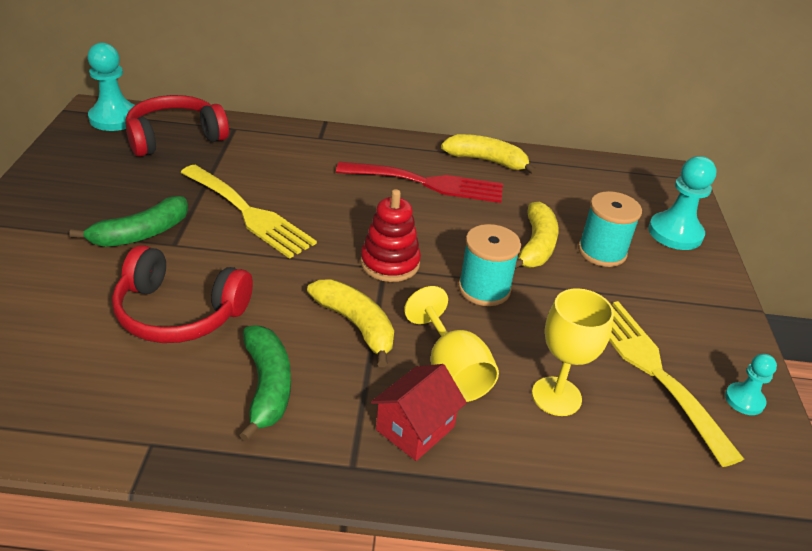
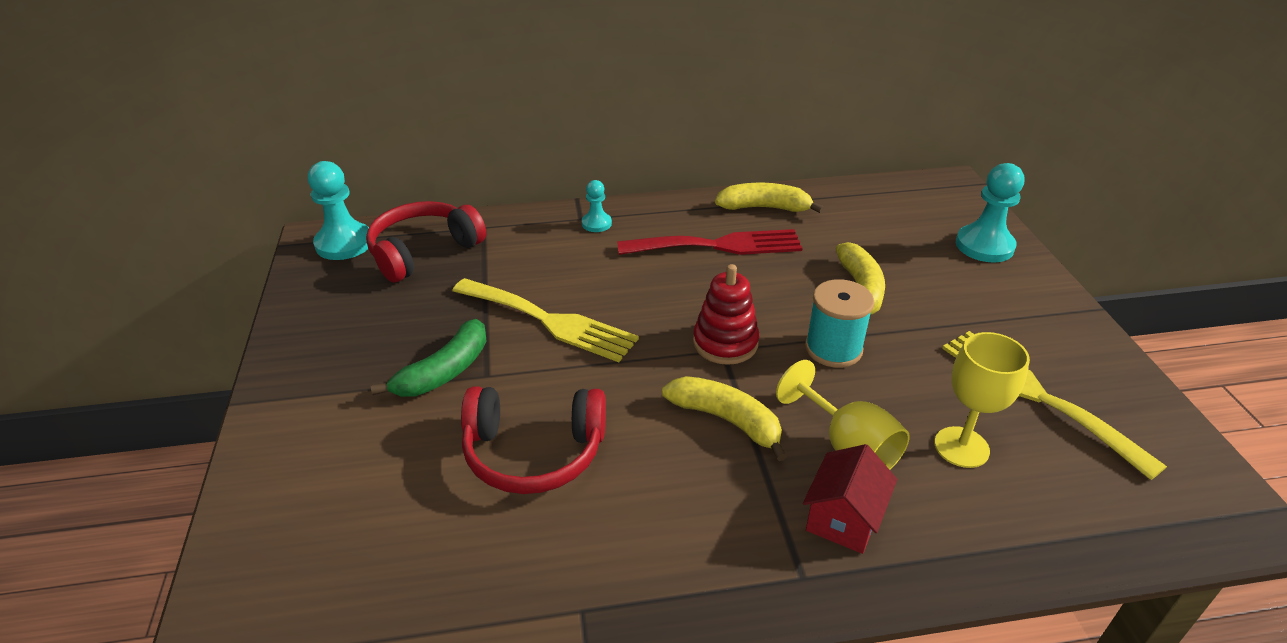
camera: 10 degrees left, 0 degrees up
(267, 386) = (670, 511): green banana -> none
(602, 252) = (926, 281): turquoise spool -> none
(744, 400) = (1134, 405): turquoise pawn -> turquoise pawn (596, 223)

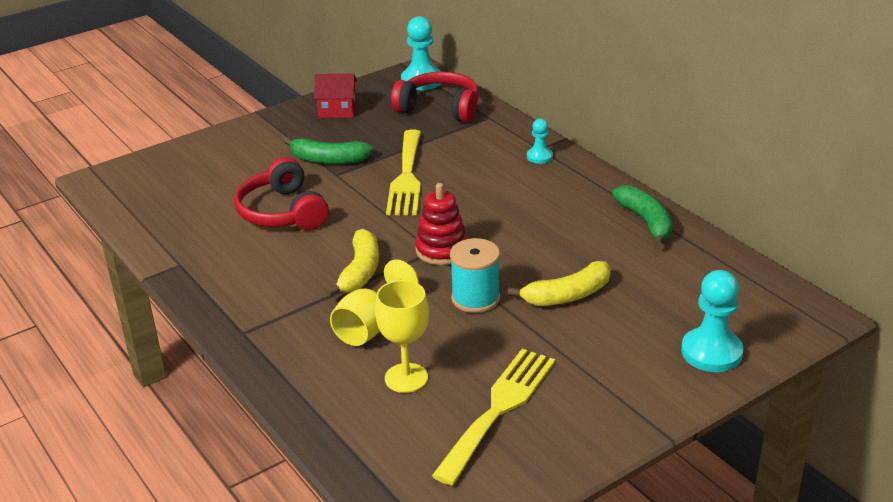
camera: 65 degrees right, 5 degrees down
(718, 245) = (564, 215): red fork -> none
(764, 208) = (646, 222): yellow banana -> green banana
(843, 518) = (301, 338): red house -> red house (337, 110)

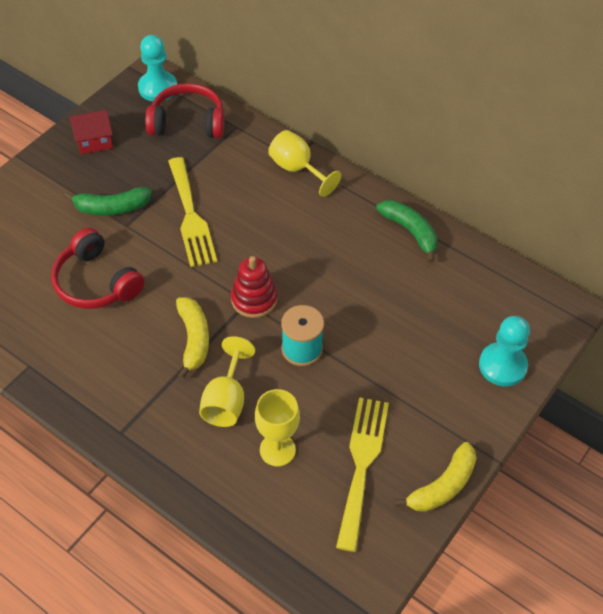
camera: 20 degrees left, 20 degrees up
(539, 157) = (297, 169): turquoise pawn -> yellow goblet
(567, 295) = (374, 329): yellow banana -> yellow banana (443, 486)

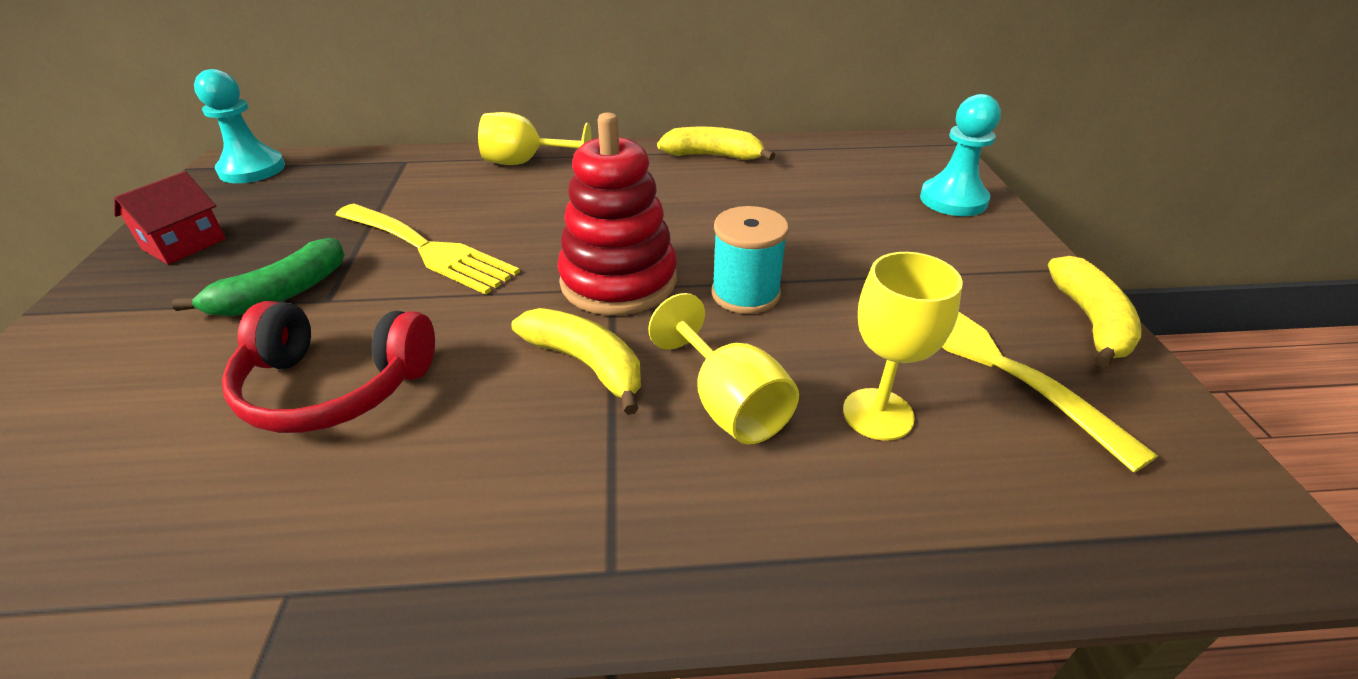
camera: 40 degrees left, 15 degrees down
(188, 122) = (329, 179): red headphones -> none
(254, 299) = (618, 281): red stacking toy -> red stacking toy, size x1.50
(410, 231) = (713, 156): green banana -> yellow banana

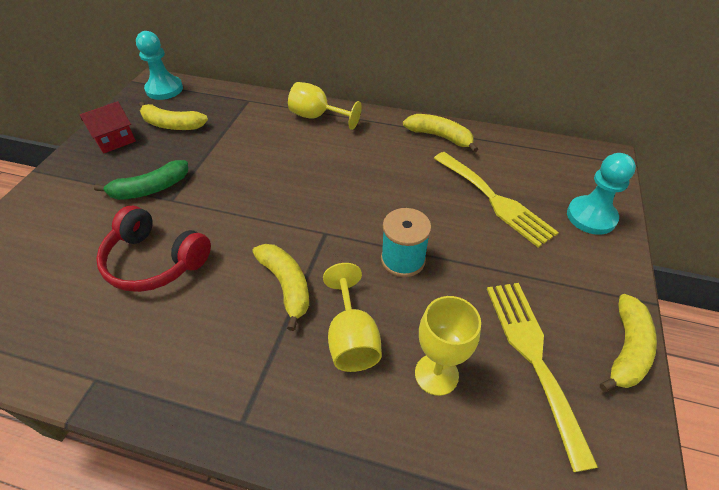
camera: 20 degrees right, 10 degrees up
(286, 208) = (172, 125): none -> yellow banana
(428, 249) = (235, 176): yellow fork -> yellow fork (495, 200)
(618, 281) = (331, 228): red stacking toy -> none

